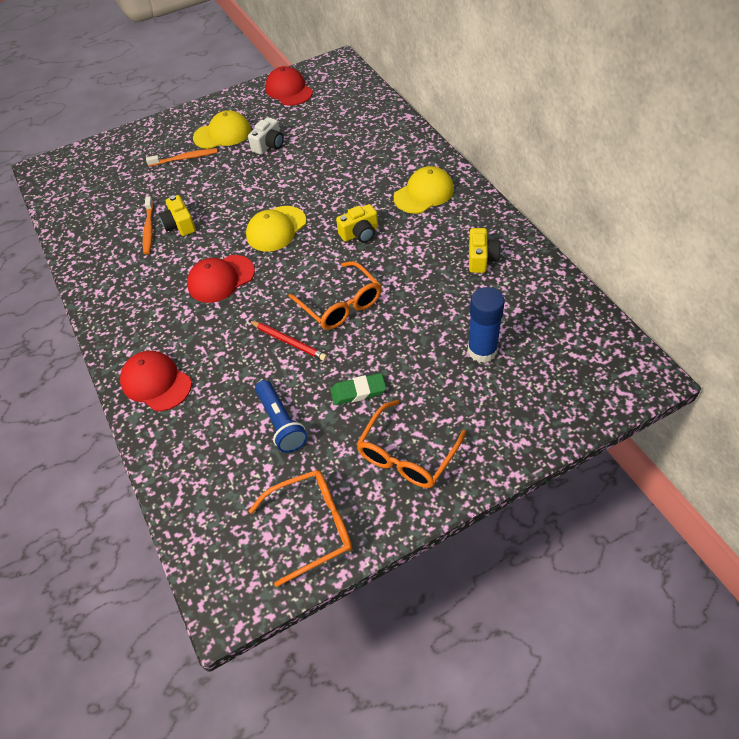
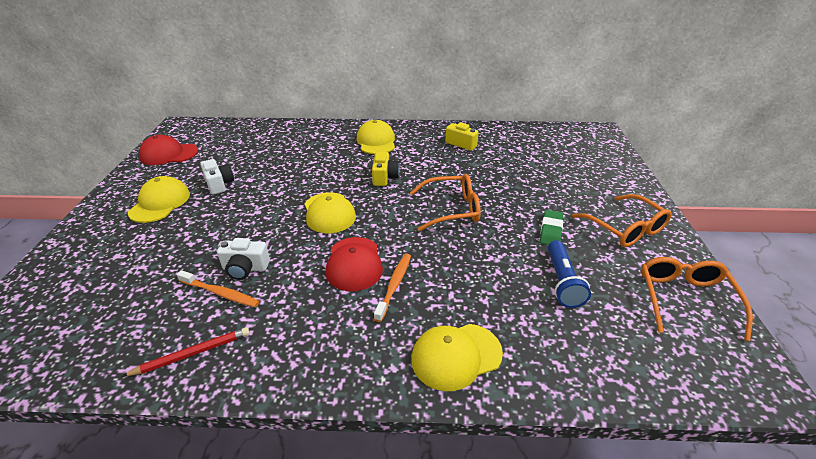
camera: 65 degrees left, 15 degrees down
(156, 382) = (456, 356): red cap -> yellow cap
(180, 225) = (245, 268): yellow camera -> white camera
(185, 158) = (153, 235): orange toothbrush -> orange toothbrush (394, 285)
(281, 423) = (562, 281): blue flashlight -> blue flashlight turned 90 degrees clockwise
(289, 342) = (470, 248): red pencil -> red pencil (192, 353)
(482, 350) = (545, 169): blue glue stick -> none

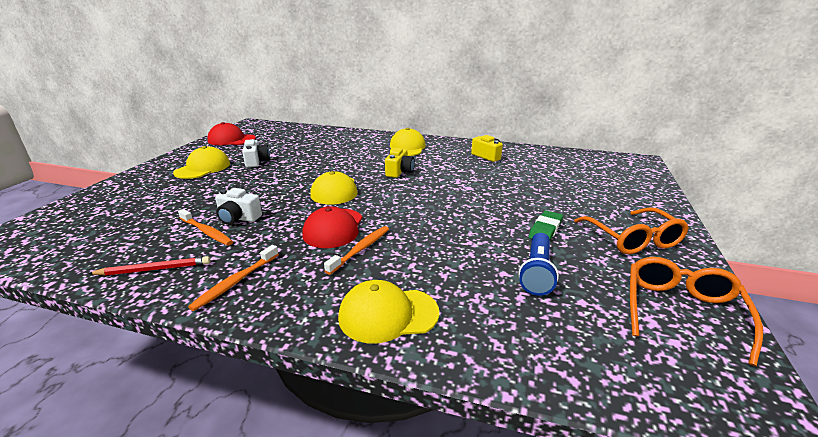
camera: 15 degrees right, 10 degrees down
(290, 350) = (236, 282): none -> orange toothbrush
(452, 209) = (450, 201): orange glasses -> none

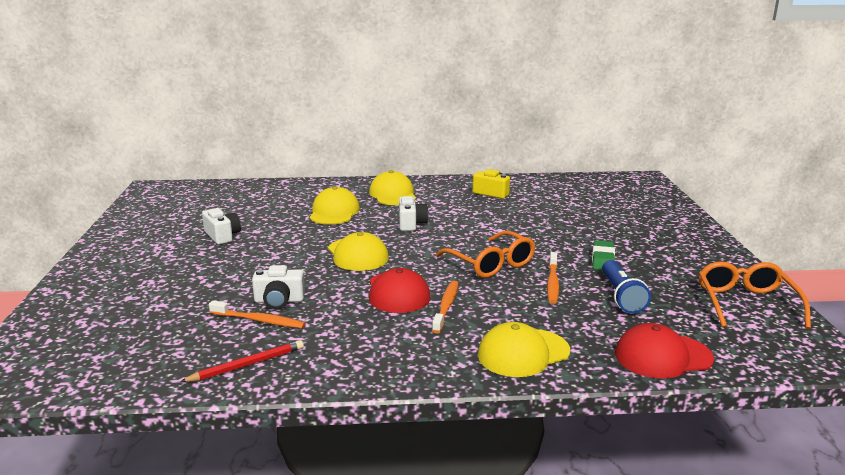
camera: 20 degrees left, 5 degrees down
(203, 168) = (159, 254): yellow cap -> yellow cap (334, 212)
(231, 140) = (151, 213): red cap -> red cap (662, 356)
(236, 282) = (351, 357): orange toothbrush -> orange toothbrush (552, 283)
(399, 172) = (411, 224): yellow camera -> white camera
(632, 239) = (681, 255): orange glasses -> orange glasses (491, 264)

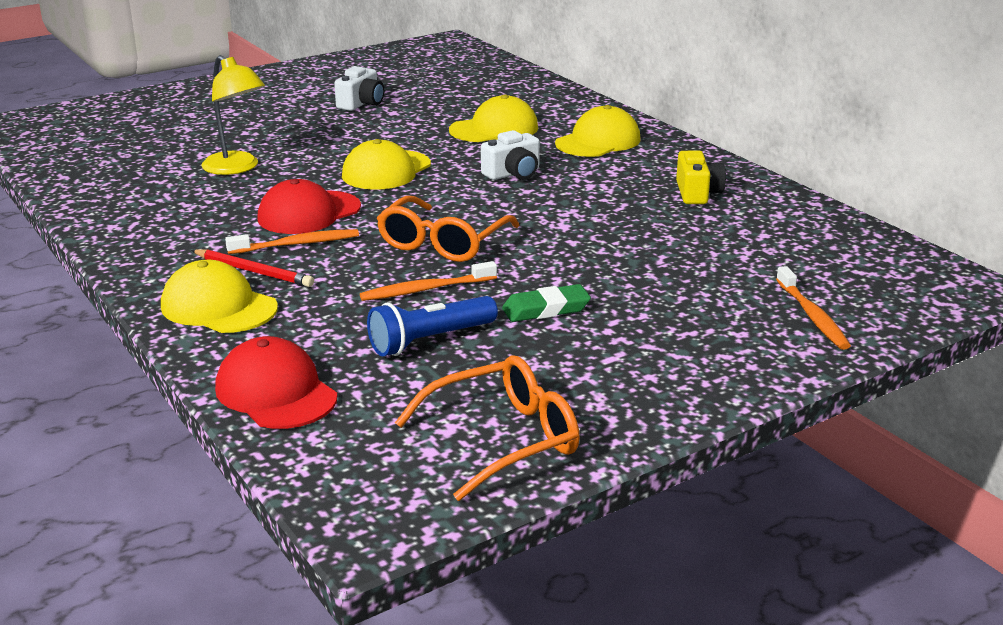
camera: 60 degrees right, 5 degrees up
(247, 365) = (102, 191): red pencil -> red pencil (253, 271)
(259, 320) = (188, 172): orange toothbrush -> orange toothbrush (812, 316)
(279, 301) = (237, 168): white camera -> yellow lamp

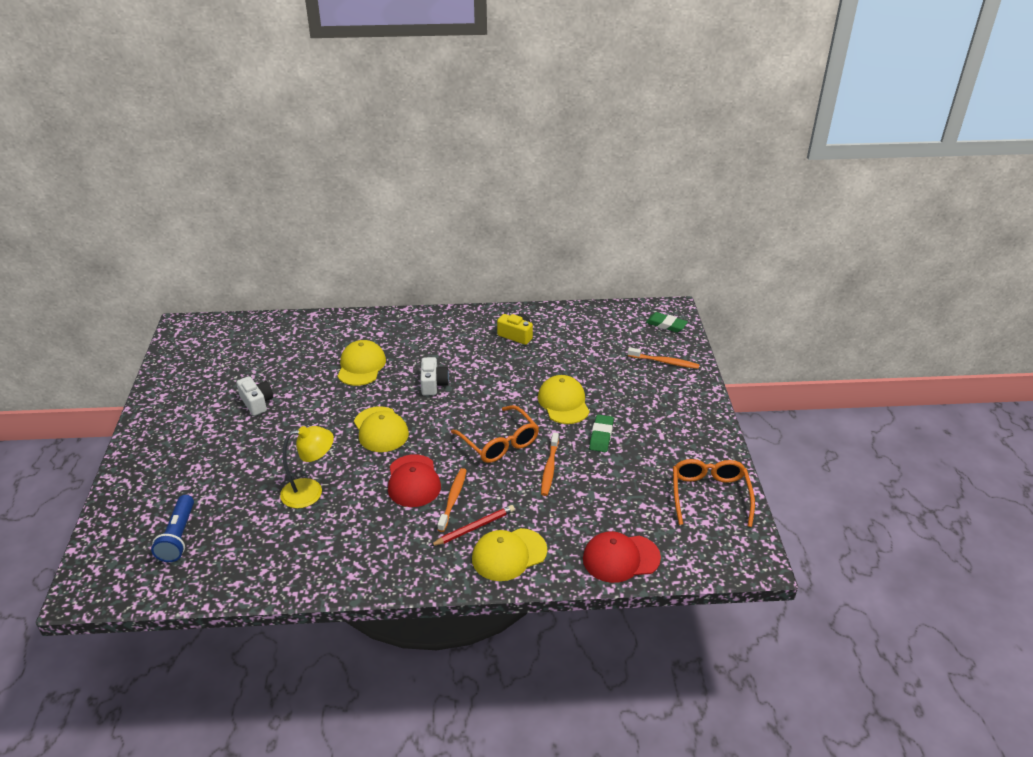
camera: 60 degrees left, 10 degrees up
(430, 340) = (605, 486): blue flashlight -> blue flashlight (178, 536)
(598, 141) = (419, 337): yellow cap -> yellow cap (563, 402)
(920, 293) = (666, 325): none -> green eraser

